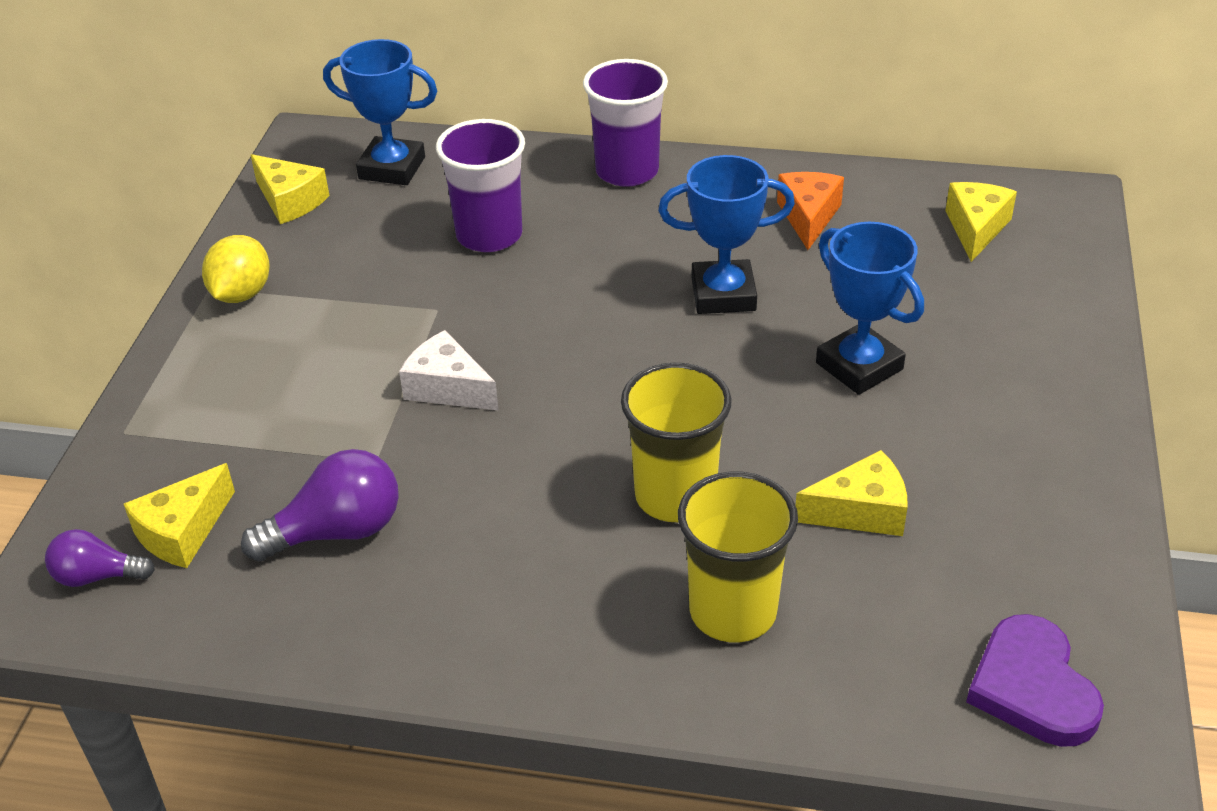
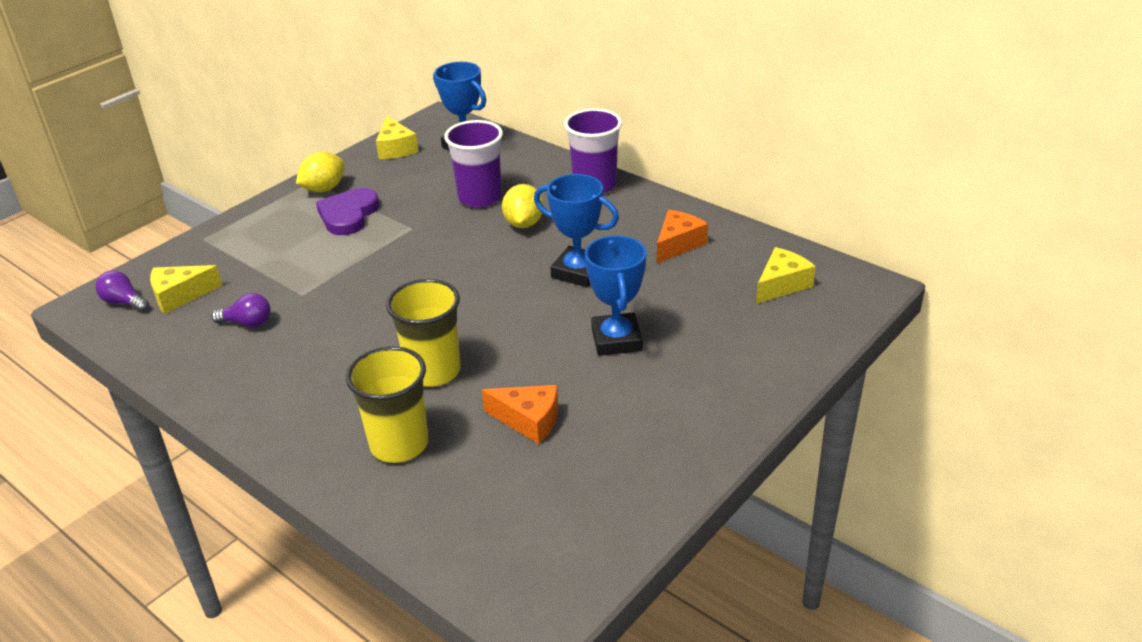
camera: 30 degrees right, 5 degrees down
(337, 531) = (247, 323): purple light bulb -> purple light bulb, size x0.62
(447, 388) = (375, 271): white cheese -> none
(586, 252) = (524, 223): none -> yellow lemon
(861, 511) = (529, 420): yellow cheese -> orange cheese
(1032, 687) = (523, 560): purple heart -> purple heart (348, 215)

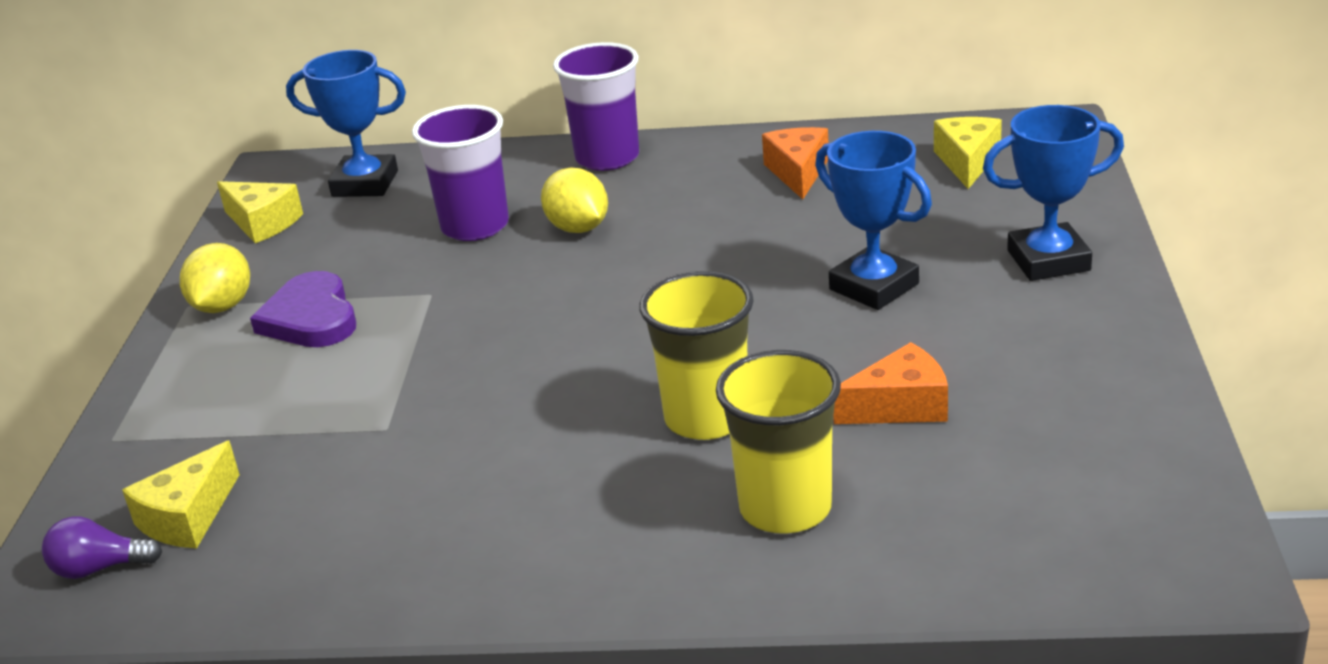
camera: 35 degrees left, 5 degrees down
(247, 323) = (354, 495): purple light bulb -> none
(578, 272) = (724, 245): blue trophy -> blue trophy (1048, 260)

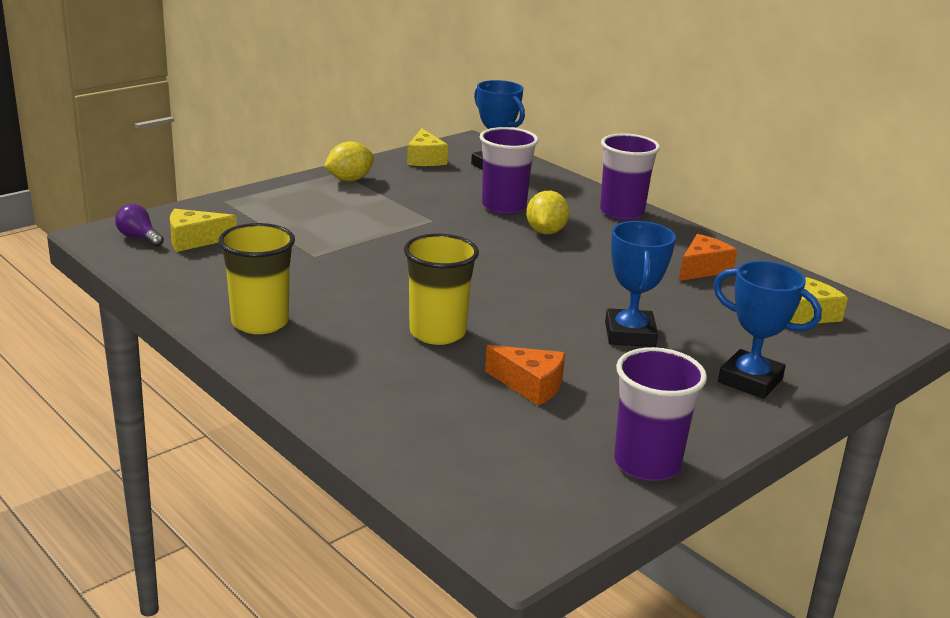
camera: 40 degrees right, 5 degrees down
(311, 318) = (370, 202): purple heart -> none
(785, 508) = (394, 385): yellow cup -> yellow cup (260, 322)
(1134, 404) = (647, 464): none -> purple cup

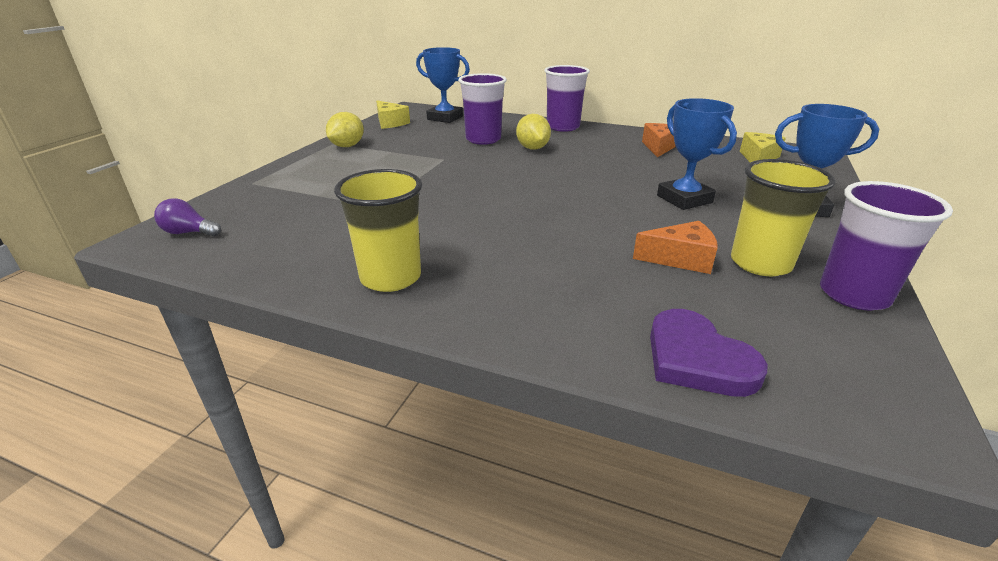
camera: 25 degrees left, 5 degrees up
(194, 240) = (251, 221): yellow cheese -> none
(424, 455) = (697, 359): none -> purple heart
(437, 333) = (554, 239): yellow cup -> yellow cup (760, 263)

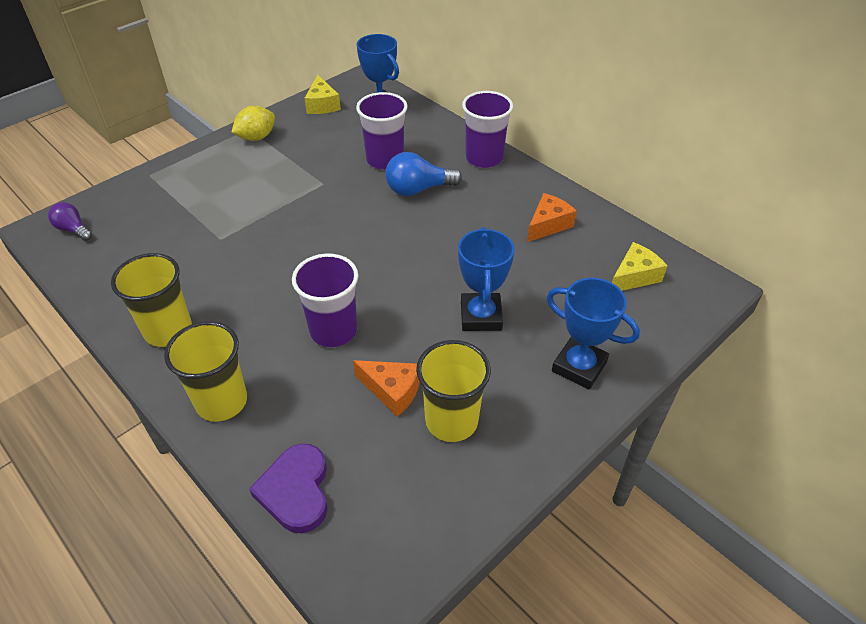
camera: 25 degrees right, 15 degrees up
(520, 314) = (221, 401): none -> yellow cup
(532, 148) = (418, 189): yellow lemon -> blue light bulb
(853, 294) = (484, 484): purple cup -> purple cup (333, 331)

